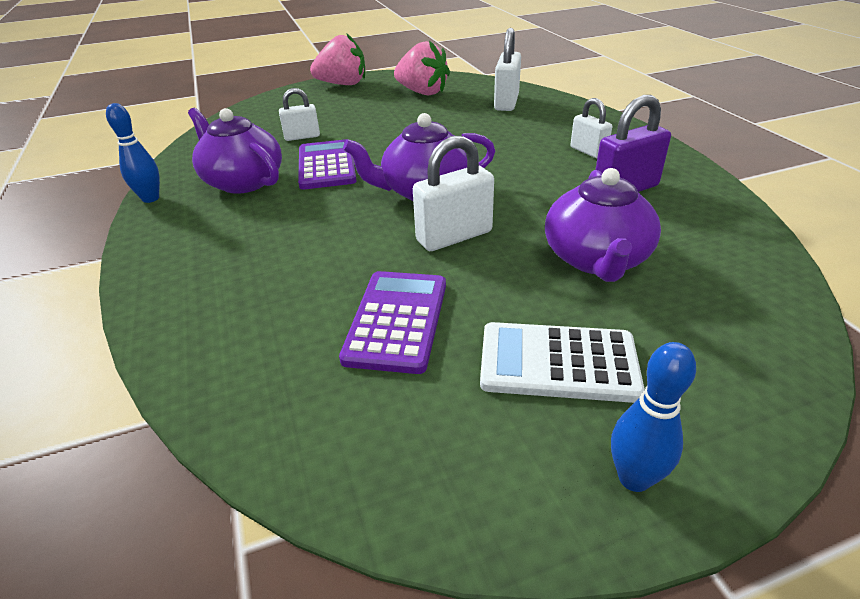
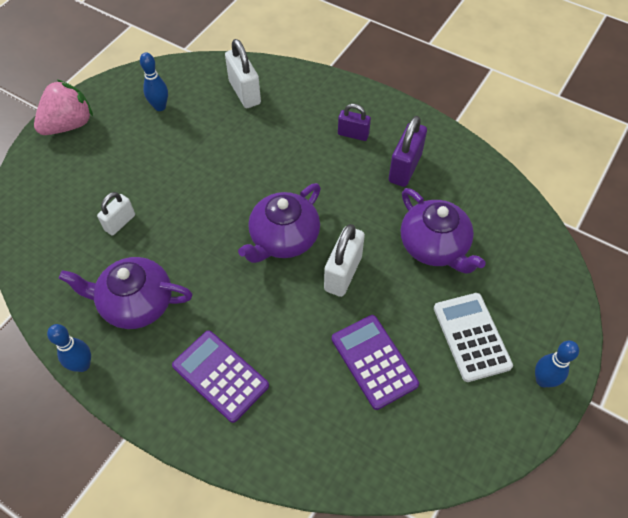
camera: 40 degrees left, 20 degrees up
(326, 165) = (182, 248): purple calculator -> purple calculator (220, 376)
(422, 92) = (160, 107): pink strawberry -> blue bowling pin
(558, 363) = (471, 337): white calculator -> white calculator turned 105 degrees clockwise
(588, 151) = (353, 134): white padlock -> purple padlock

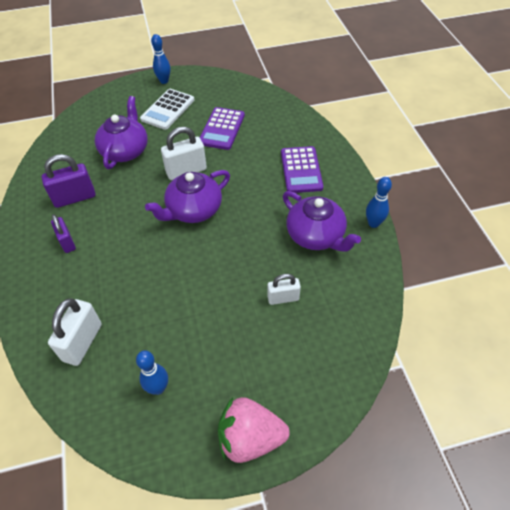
camera: 135 degrees left, 5 degrees down
(283, 238) = (193, 210): purple teapot -> purple teapot turned 150 degrees clockwise

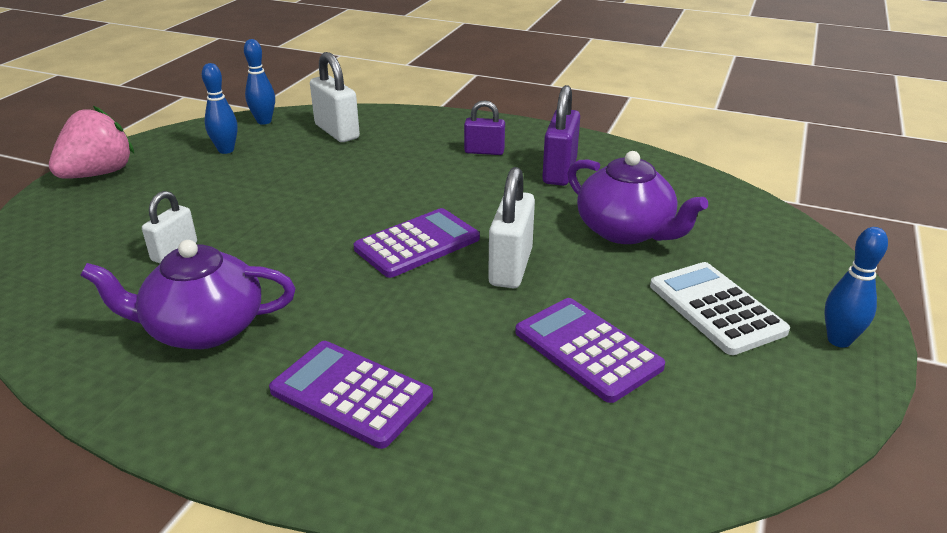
camera: 125 degrees right, 20 degrees down
(193, 210) = (417, 244): purple teapot -> purple calculator
(373, 223) = (114, 409): blue bowling pin -> blue bowling pin (264, 121)

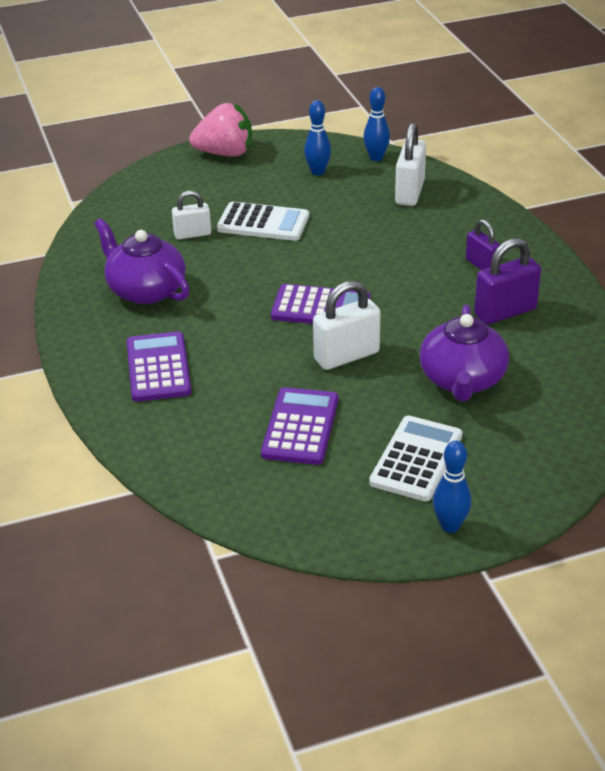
camera: 50 degrees right, 5 degrees up
(239, 208) = (263, 223): none -> white calculator

